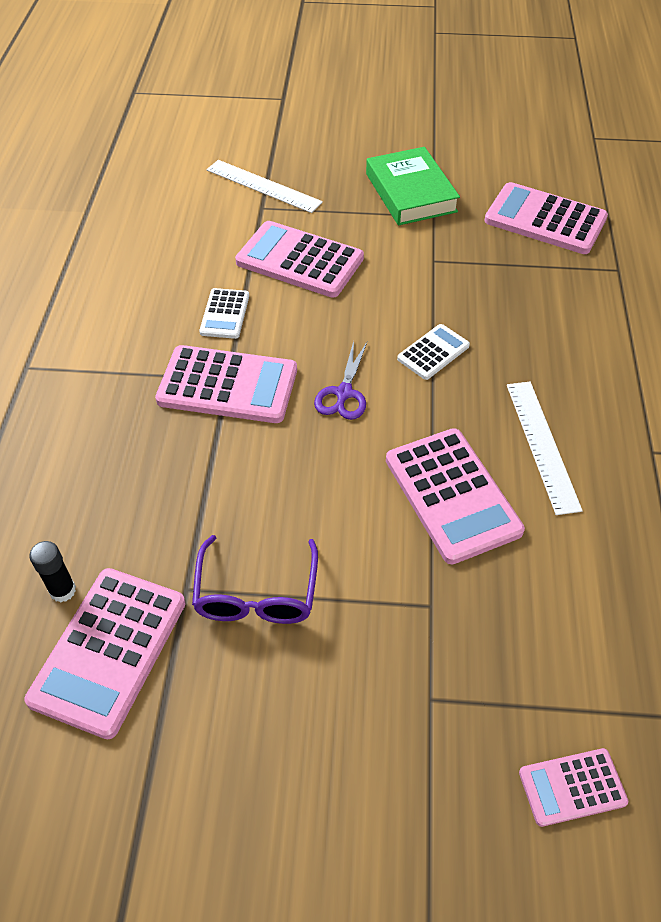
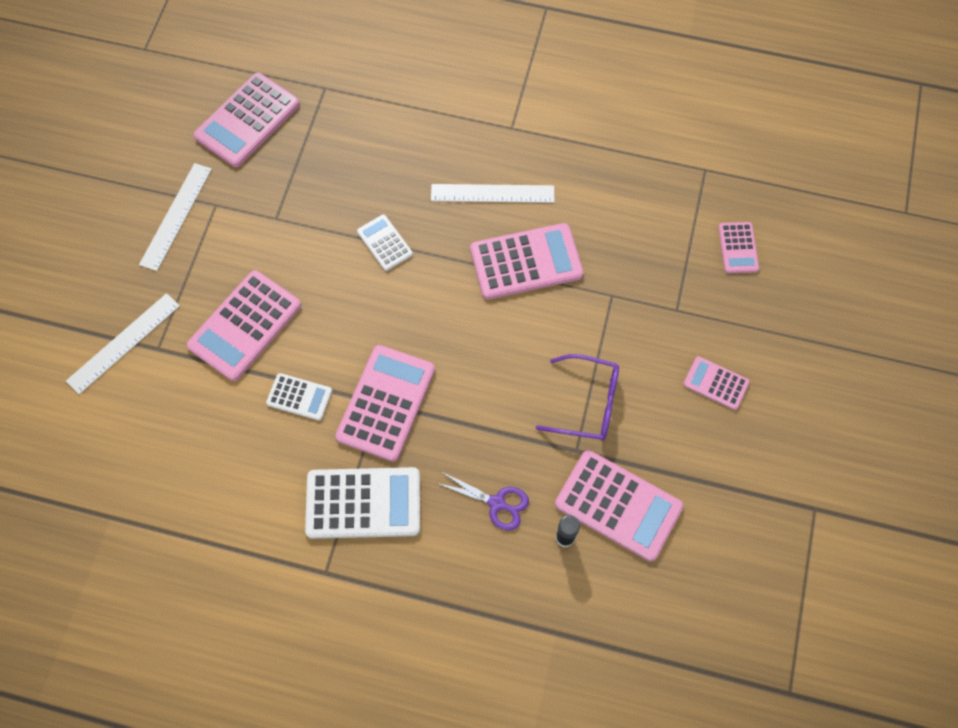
camera: 80 degrees left, 15 degrees up
(105, 385) = (363, 503): none -> white calculator
(316, 772) = (716, 383): none -> pink calculator
(344, 393) = (414, 316): purple scissors -> purple scissors (497, 503)
(411, 192) = (176, 216): green book -> white ruler

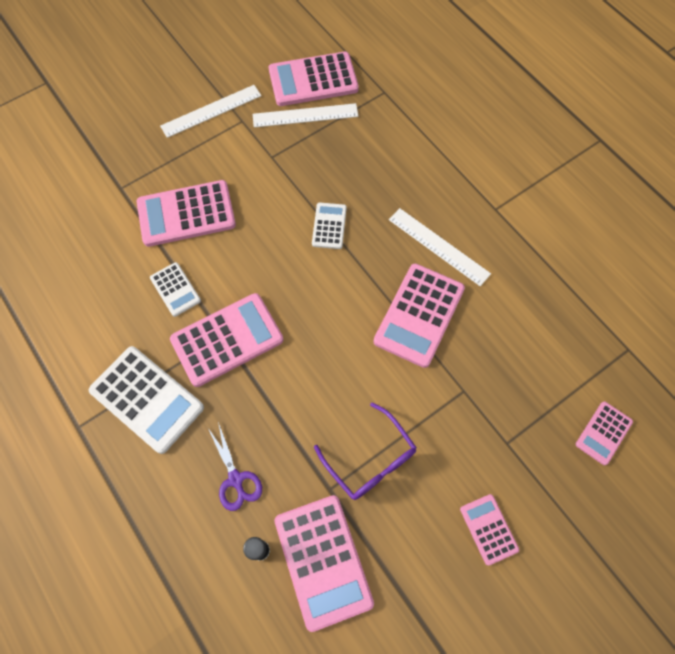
camera: 40 degrees right, 0 degrees up
(123, 343) = (104, 169): white ruler -> white ruler (305, 115)
(526, 262) = (419, 315): pink calculator -> pink calculator turned 90 degrees clockwise

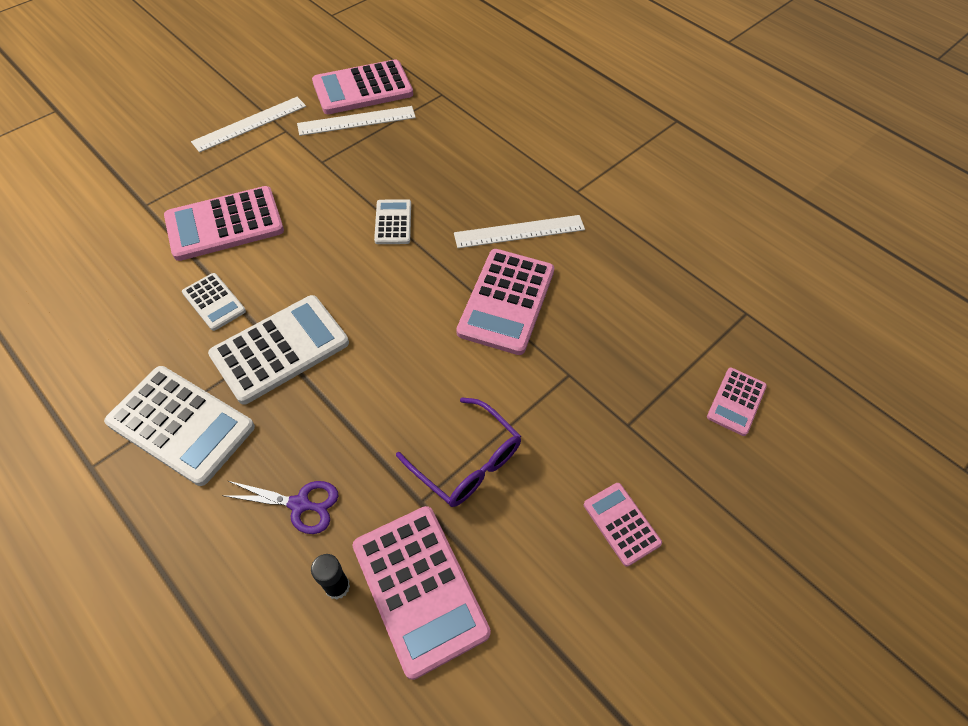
camera: 10 degrees left, 10 degrees down
(227, 340) = (280, 349): pink calculator -> white calculator
(236, 479) = (299, 504): purple scissors -> purple scissors turned 45 degrees counterclockwise
(438, 246) = (519, 231): white ruler -> white ruler turned 45 degrees counterclockwise

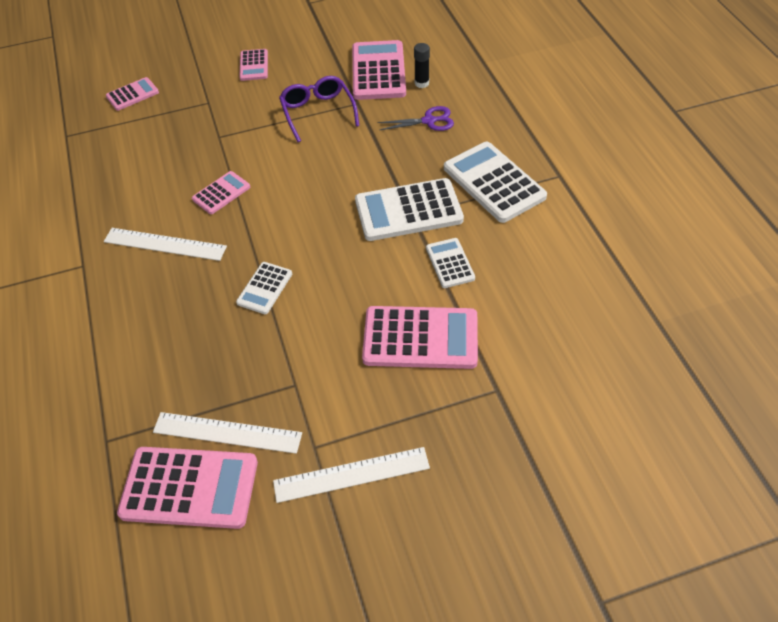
camera: 150 degrees left, 5 degrees down
(299, 504) = (429, 121): purple scissors -> purple scissors turned 135 degrees clockwise
(506, 301) = (221, 193): pink calculator -> pink calculator, size x0.54

